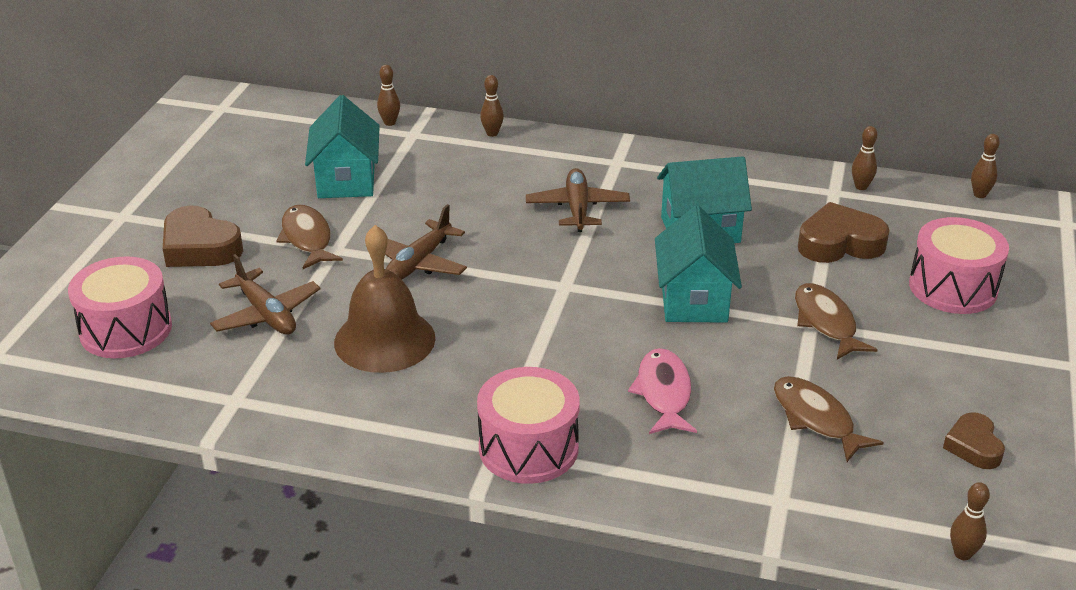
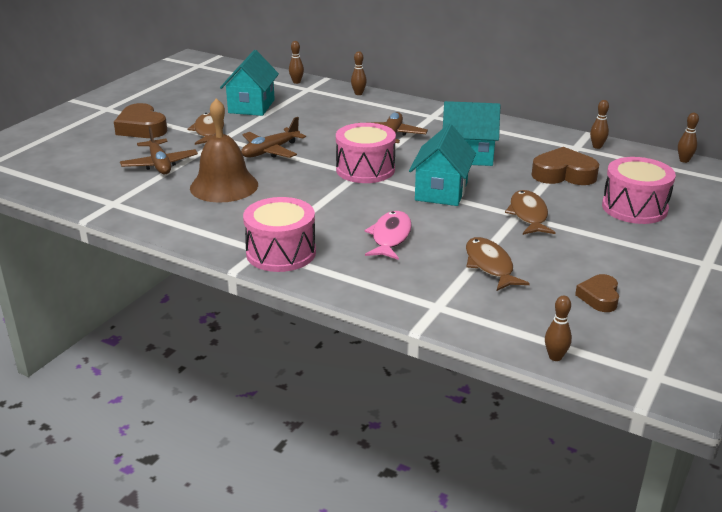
camera: 15 degrees right, 5 degrees down
(126, 329) = (72, 161): pink drum -> pink drum (365, 169)

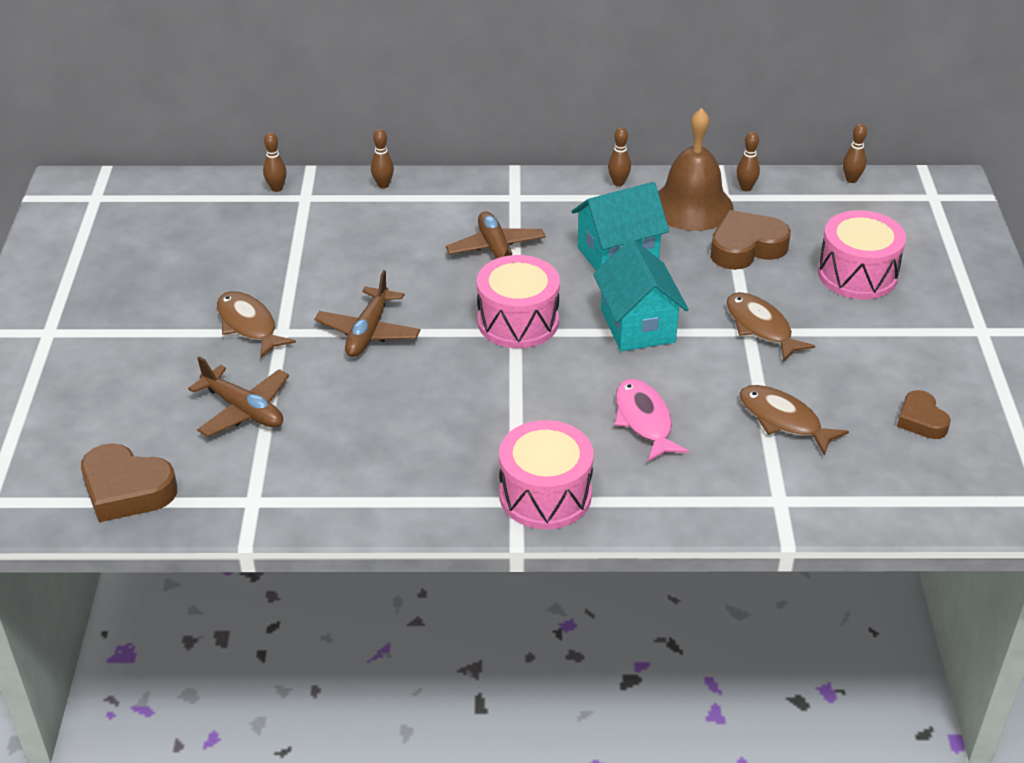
camera: 30 degrees left, 10 degrees up
(141, 128) = (145, 352): brown heart -> brown heart (126, 490)
(224, 186) = (369, 415): brown bell -> brown bell (692, 206)
(251, 106) = (260, 257): turquoise house -> none
(555, 357) = (942, 517): brown bowling pin -> brown bowling pin (618, 183)

